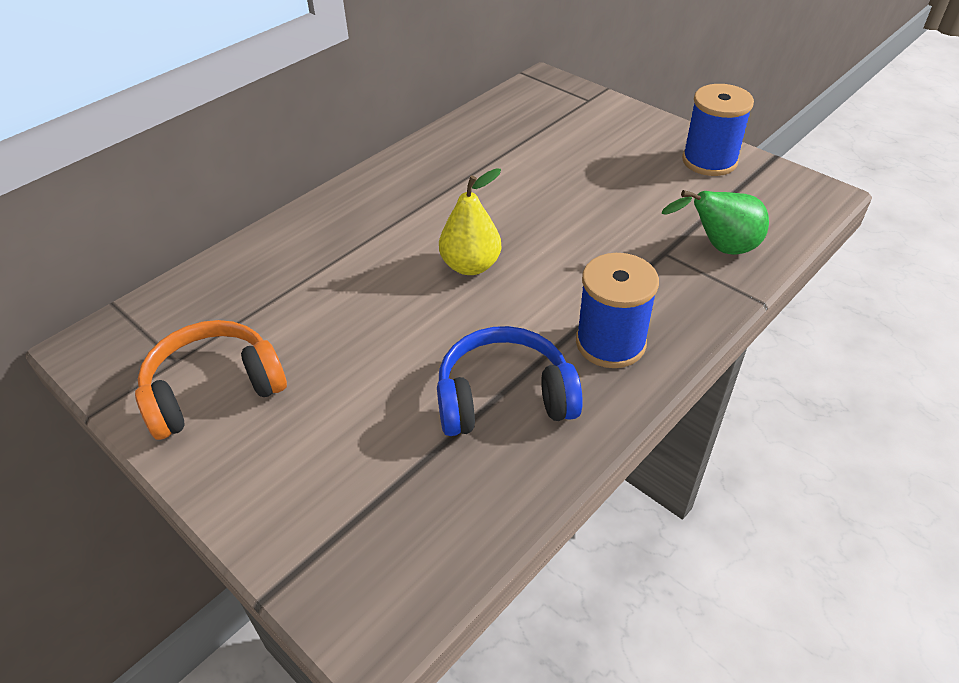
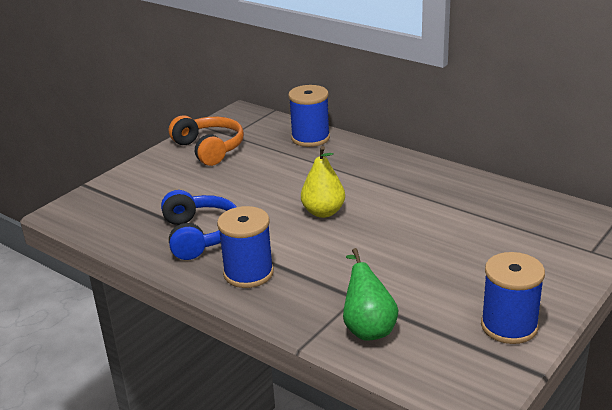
camera: 85 degrees right, 15 degrees down
(246, 266) = (310, 138): none -> blue spool

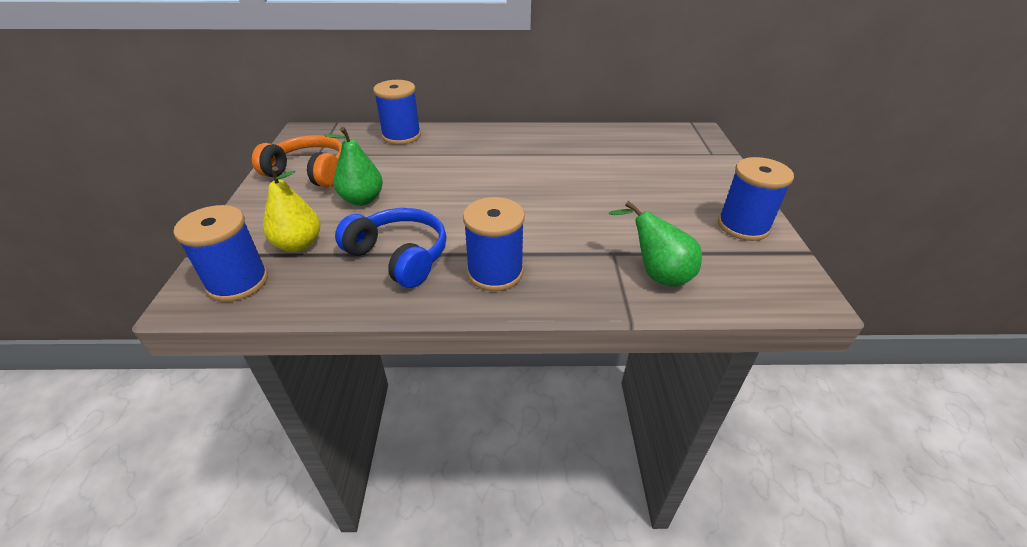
camera: 40 degrees left, 10 degrees up
(92, 213) = (238, 282): none -> blue spool
(221, 184) = (362, 200): none -> green pear
(323, 212) = (492, 192): yellow pear -> yellow pear (298, 244)

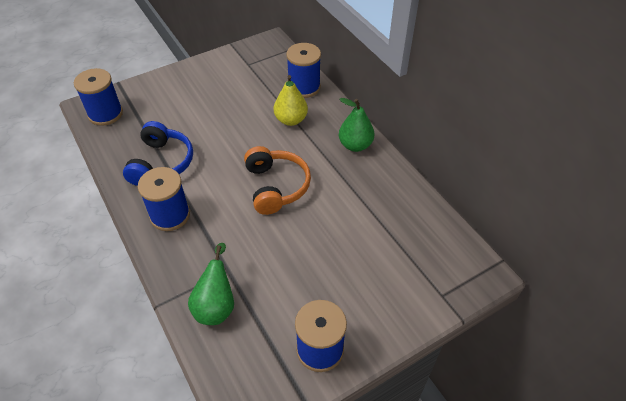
camera: 60 degrees right, 10 degrees up
(298, 244) = (148, 115): yellow pear -> yellow pear (291, 120)
(309, 172) = (224, 74): orange headphones -> orange headphones (276, 186)
(362, 200) = (209, 115): green pear -> green pear (355, 145)

